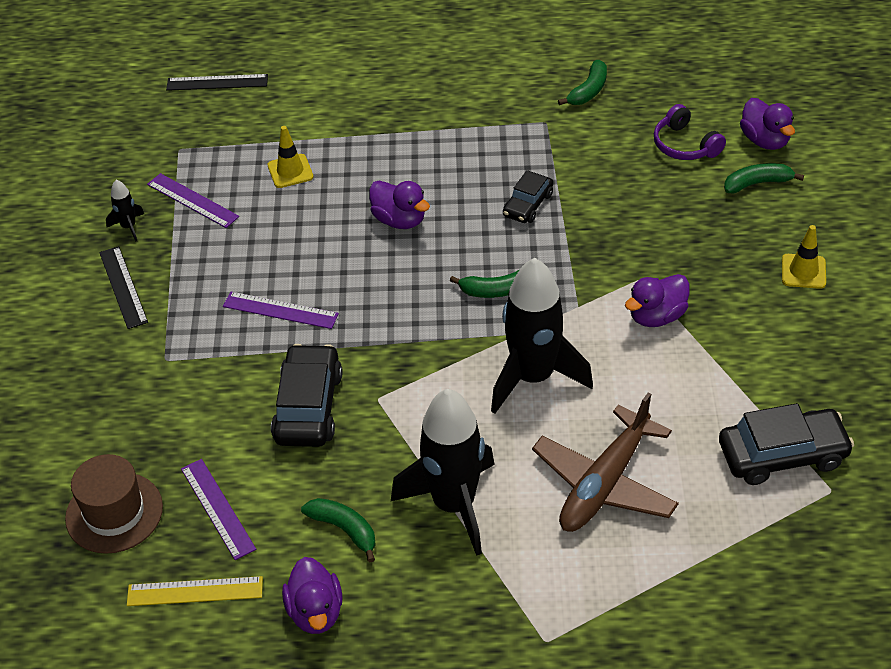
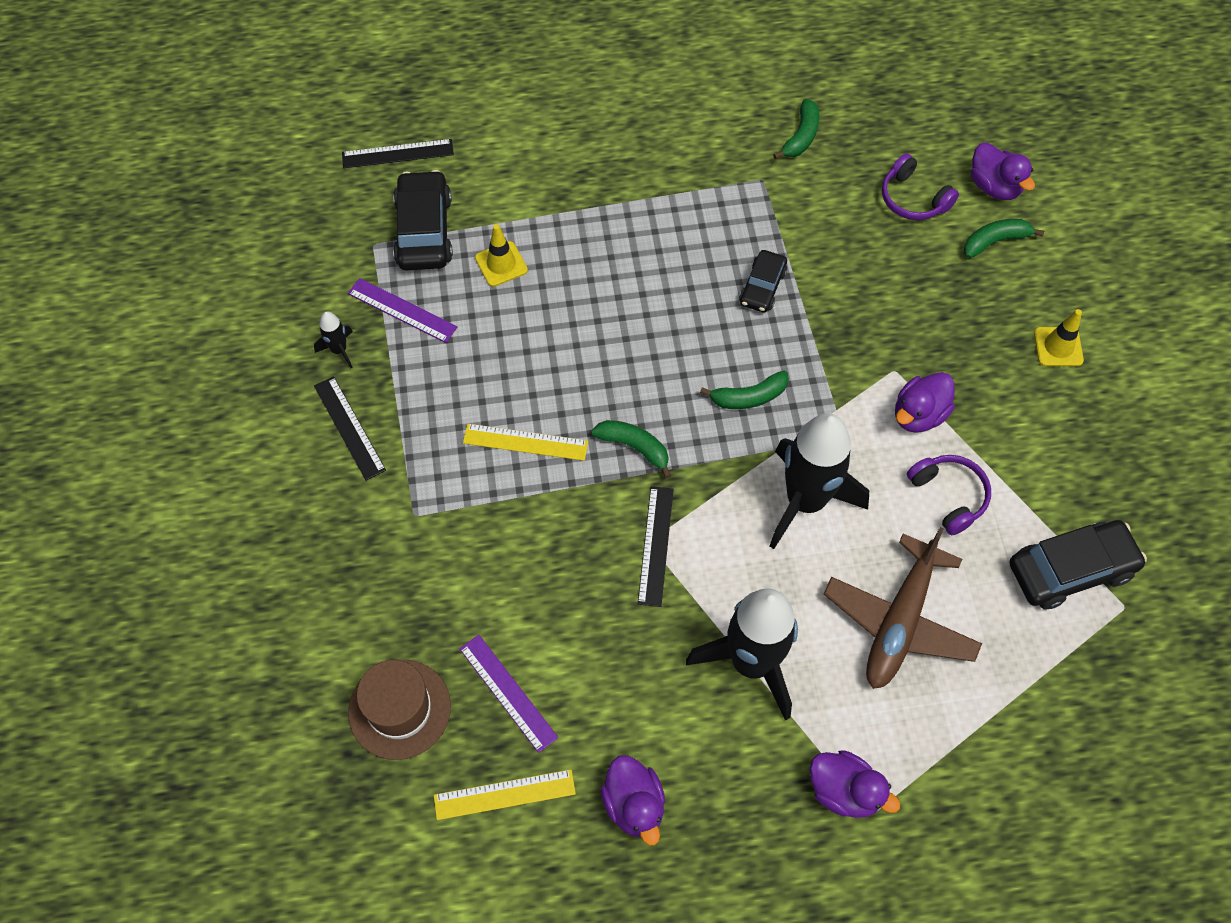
camera: 10 degrees left, 15 degrees up
(280, 310) = (525, 442): purple ruler -> yellow ruler
(308, 407) = (578, 559): black car -> black car (424, 231)
(344, 529) = (645, 704): green banana -> green banana (634, 447)
(383, 402) = (656, 545): none -> black ruler
(399, 220) = (630, 317): purple duck -> purple duck (844, 791)
(673, 384) = (949, 496): none -> purple headphones

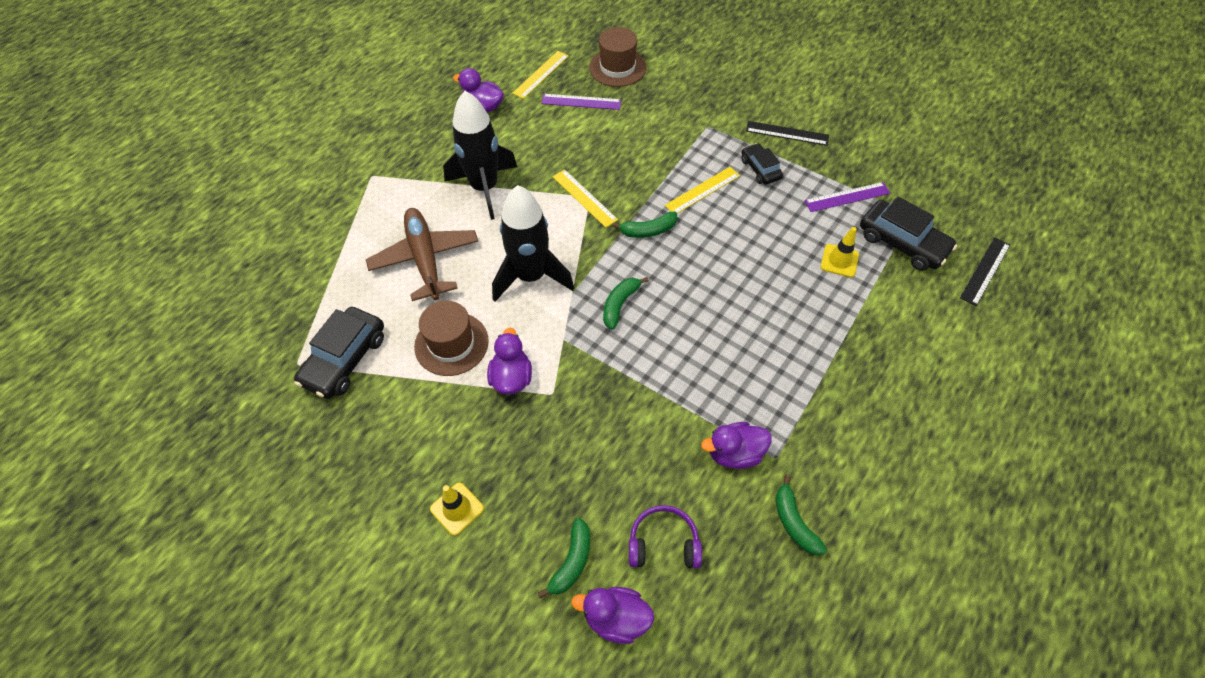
camera: 135 degrees right, 5 degrees down
(339, 350) = (843, 157): black rocket -> none
(656, 545) = (584, 198): black ruler -> yellow ruler
(762, 287) = (687, 377): black car -> black car (760, 169)
(844, 791) = (392, 174): purple duck -> purple duck (734, 453)
(949, 496) = (451, 344): purple headphones -> brown hat

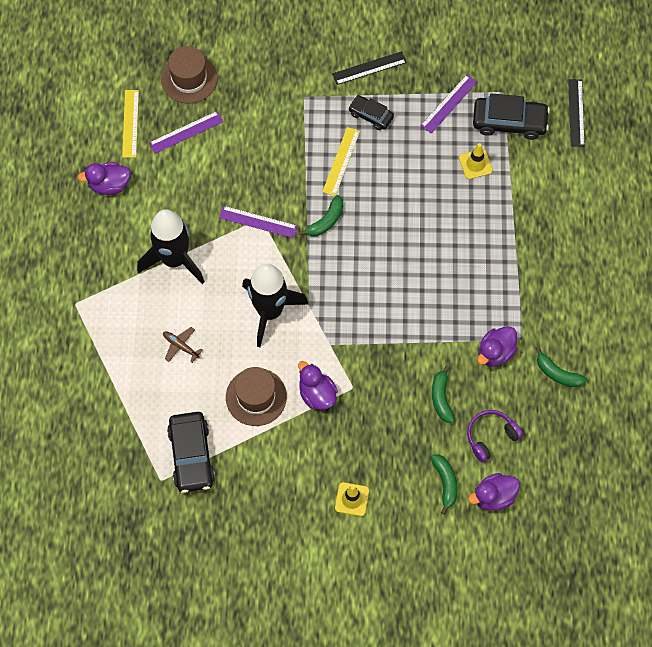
camera: 35 degrees left, 10 degrees up
(425, 259) = (180, 346): brown plane -> brown plane, size x0.44
(584, 198) = (258, 222): yellow ruler -> purple ruler
(620, 304) = (349, 294): green banana -> green banana (441, 398)

